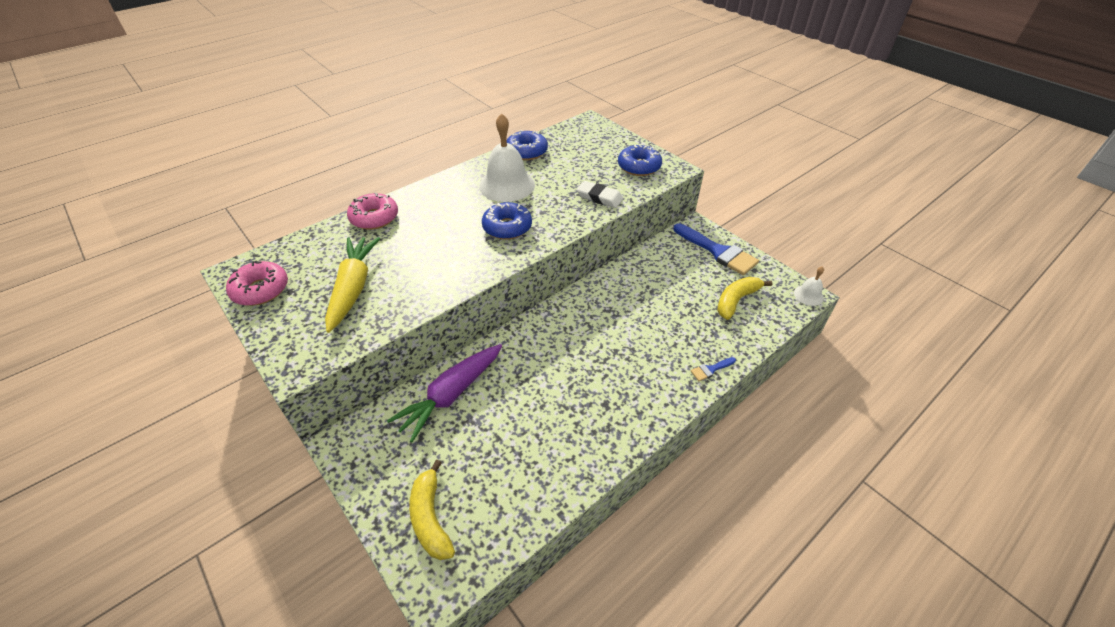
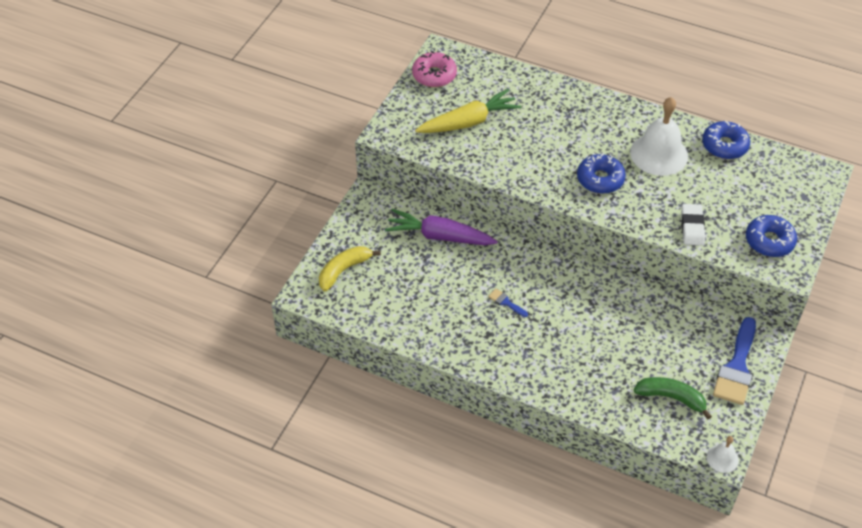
camera: 65 degrees right, 5 degrees up
(374, 218) = (550, 91): pink donut -> none
(711, 369) = (569, 396): blue brush -> blue brush (506, 302)
(736, 301) = (671, 398): yellow banana -> green banana

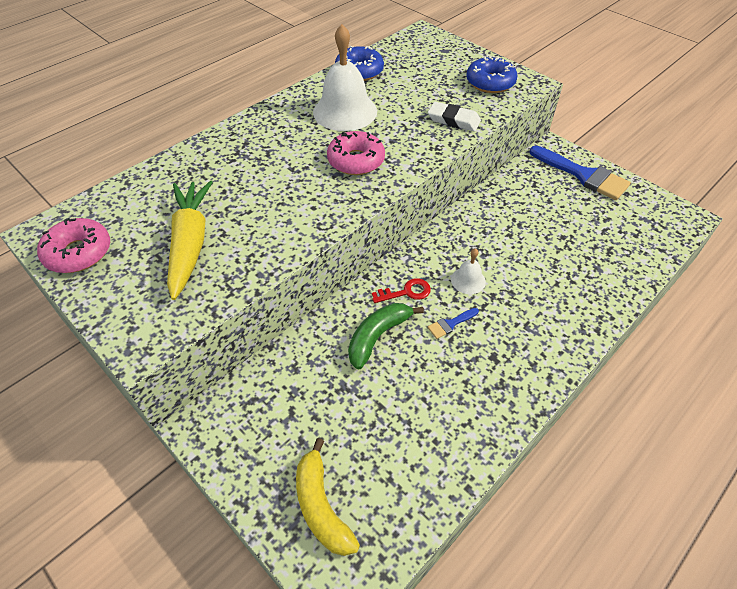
camera: 70 degrees left, 0 degrees up
(439, 236) = (317, 360): purple carrot -> none
(522, 269) = (406, 292): none -> red key
(600, 179) = (356, 161): blue donut -> pink donut
(671, 398) = (614, 229): green banana -> green banana (377, 337)
(722, 458) = (690, 218): white bell -> white bell (468, 280)

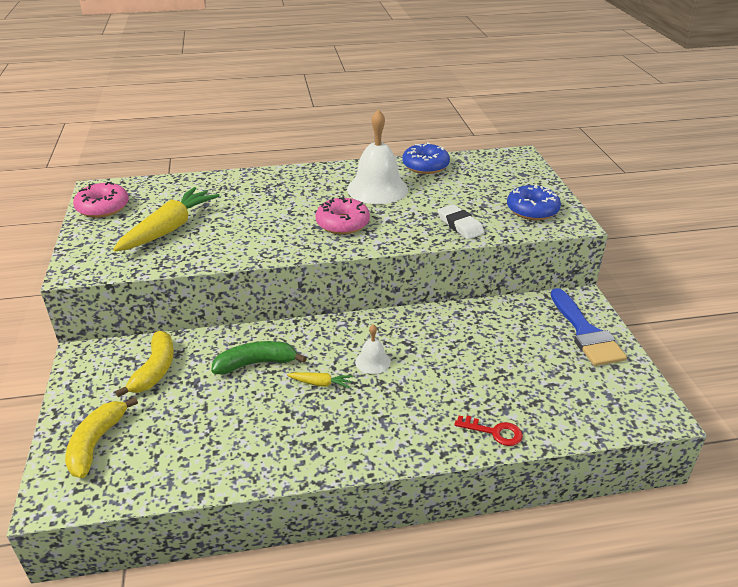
camera: 35 degrees right, 15 degrees down
(292, 397) = (155, 370): none -> yellow banana
(406, 292) = (313, 346): red key -> red key (494, 432)
(450, 324) = (321, 383): blue brush -> yellow carrot

